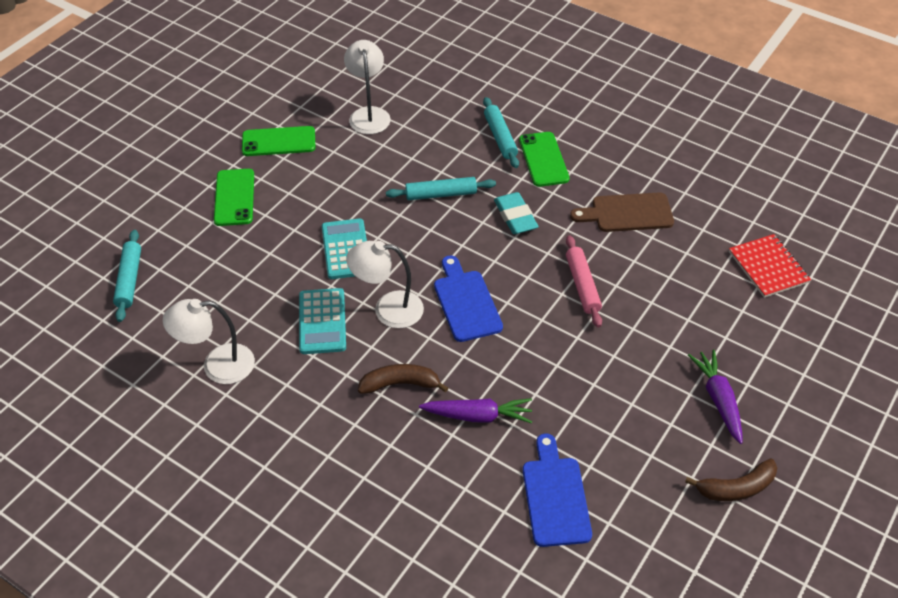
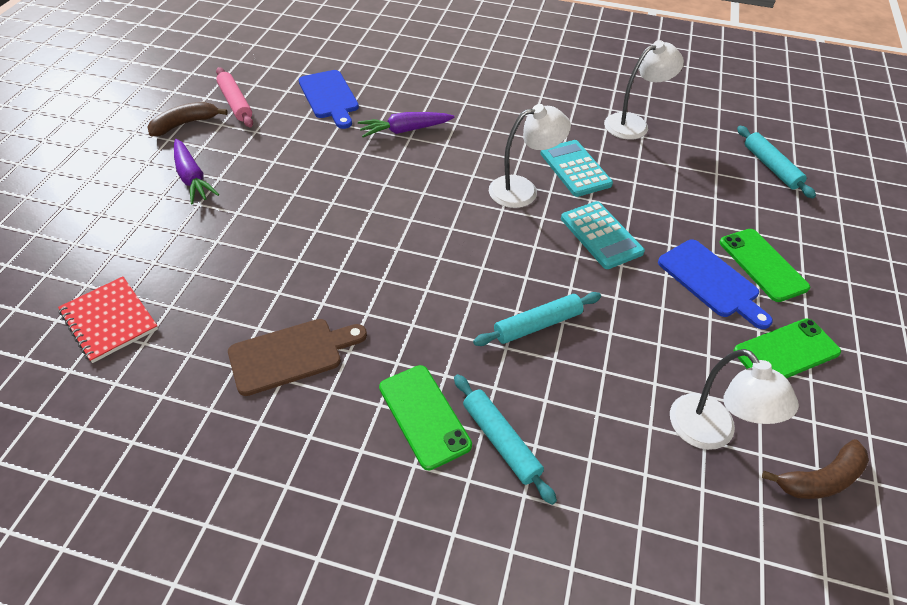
camera: 160 degrees right, 0 degrees up
(400, 384) = (479, 139): brown banana -> brown banana (820, 479)
(466, 302) = (452, 211): blue cutting board -> blue cutting board (711, 281)
(515, 216) = (434, 316): turquoise eraser -> none
(582, 285) = (335, 252): pink rolling pin -> pink rolling pin (235, 103)

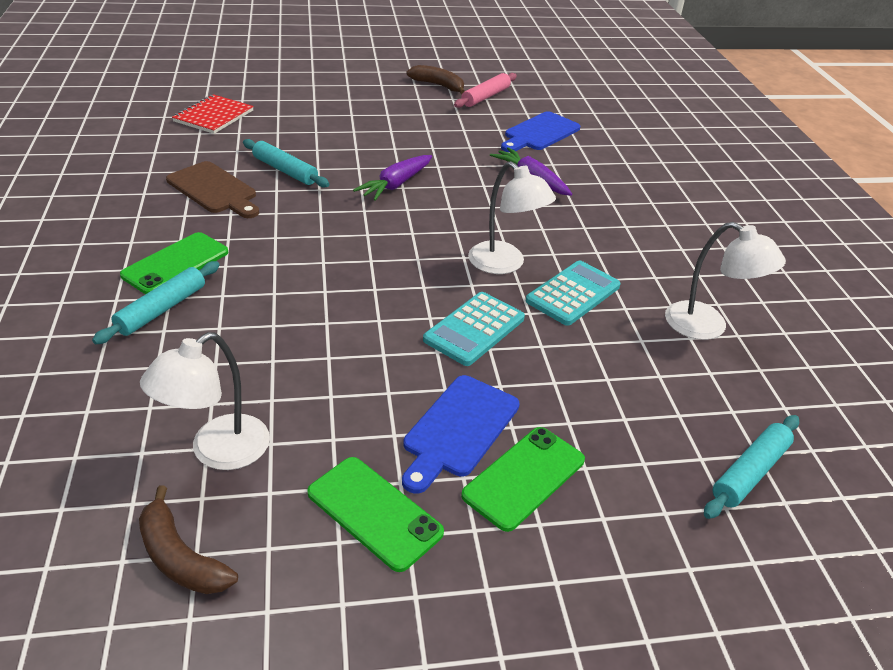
camera: 65 degrees right, 10 degrees down
(192, 178) = (378, 104): purple carrot -> purple carrot (396, 184)
(537, 325) = (312, 307): turquoise rolling pin -> turquoise rolling pin (285, 171)

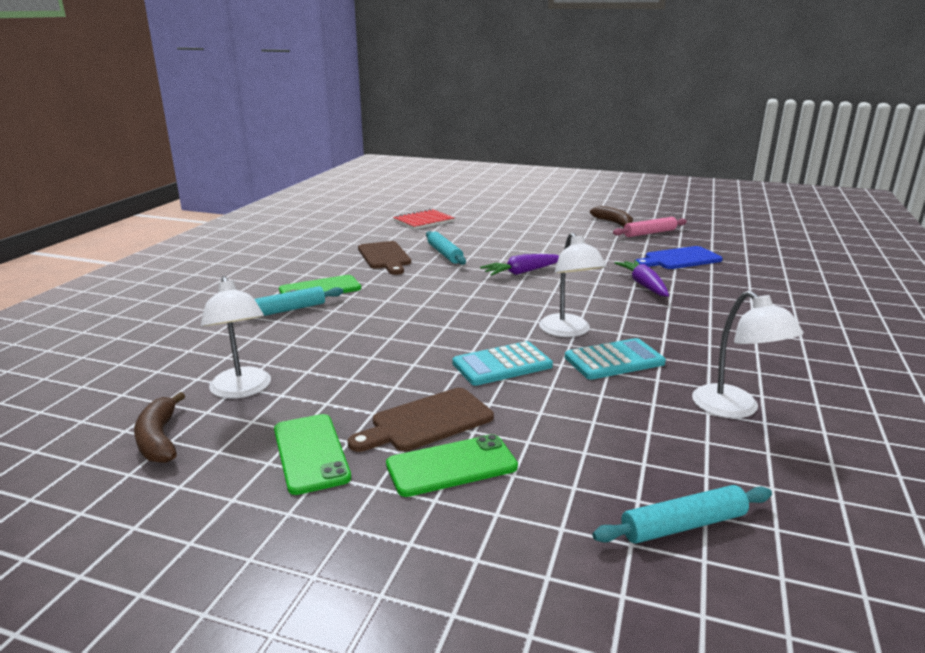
camera: 30 degrees right, 15 degrees down
(217, 452) = (242, 390): white lamp -> white lamp turned 90 degrees counterclockwise
(458, 429) = (427, 421): blue cutting board -> brown cutting board

